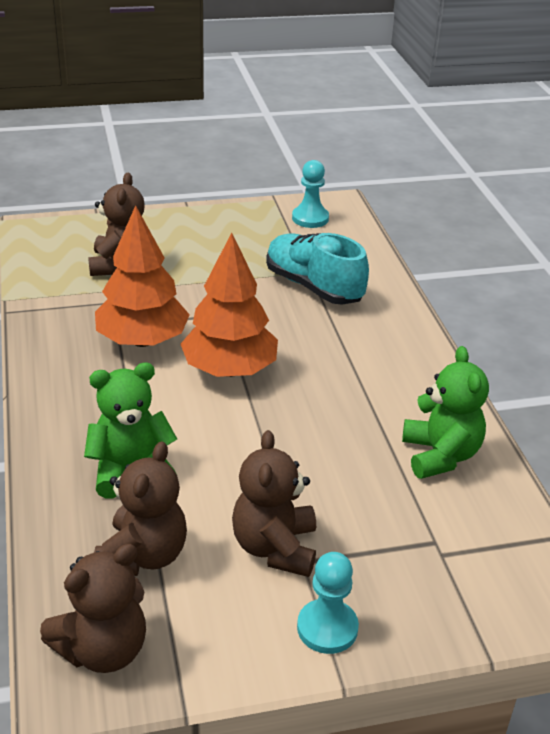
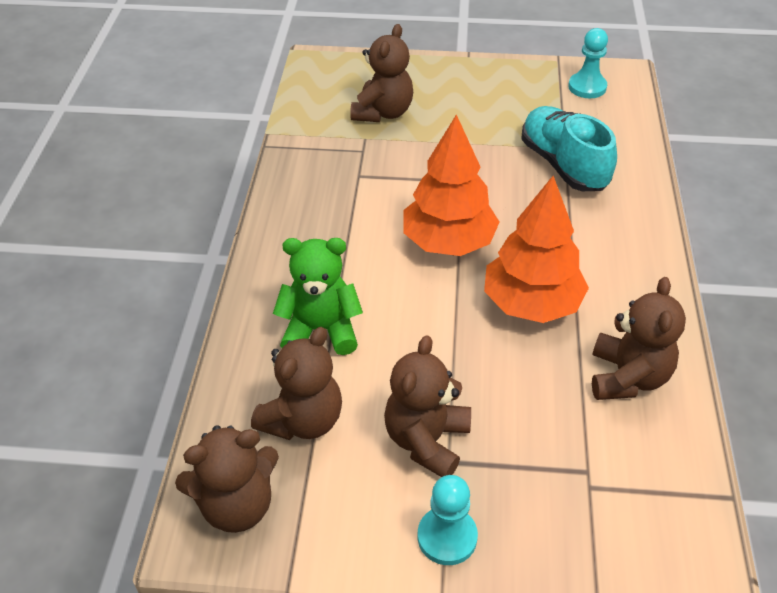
camera: 20 degrees right, 10 degrees up
(142, 340) = (377, 196): orange tree -> orange tree (531, 303)
(440, 455) = (627, 377): green teddy bear -> brown teddy bear

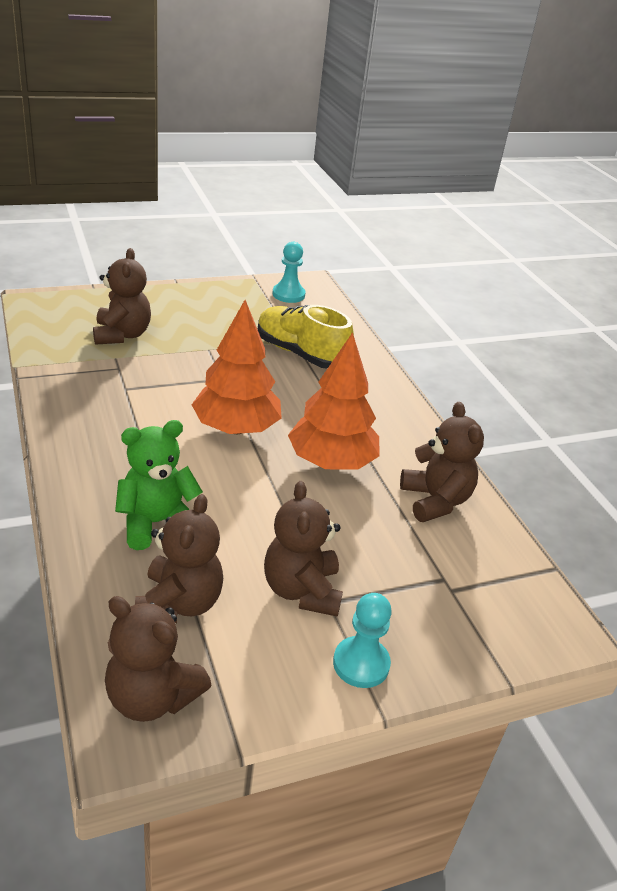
camera: 30 degrees left, 10 degrees down
(237, 505) = (152, 697): brown teddy bear -> brown teddy bear turned 75 degrees clockwise
(563, 165) = (300, 354): turquoise shoe -> yellow shoe

